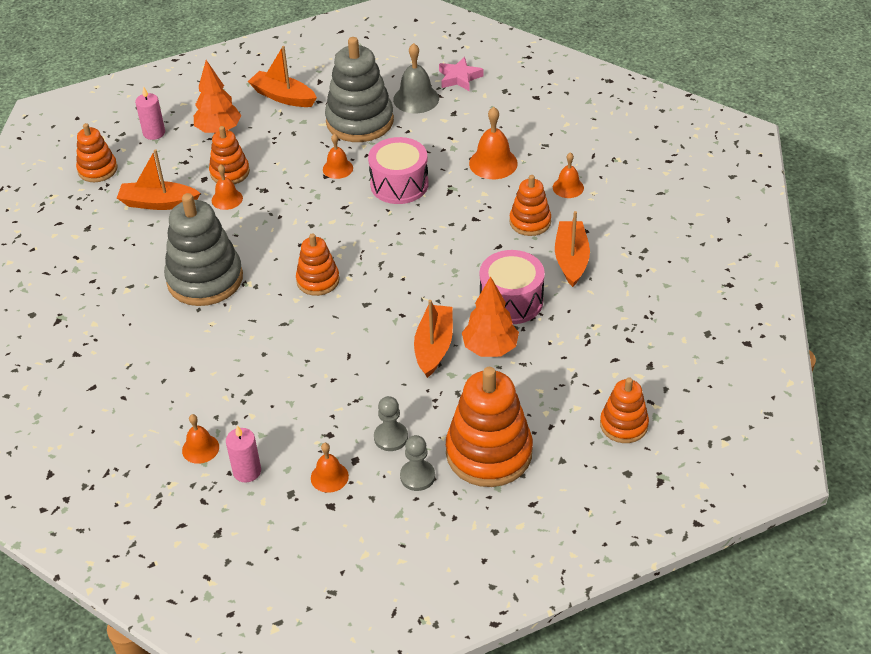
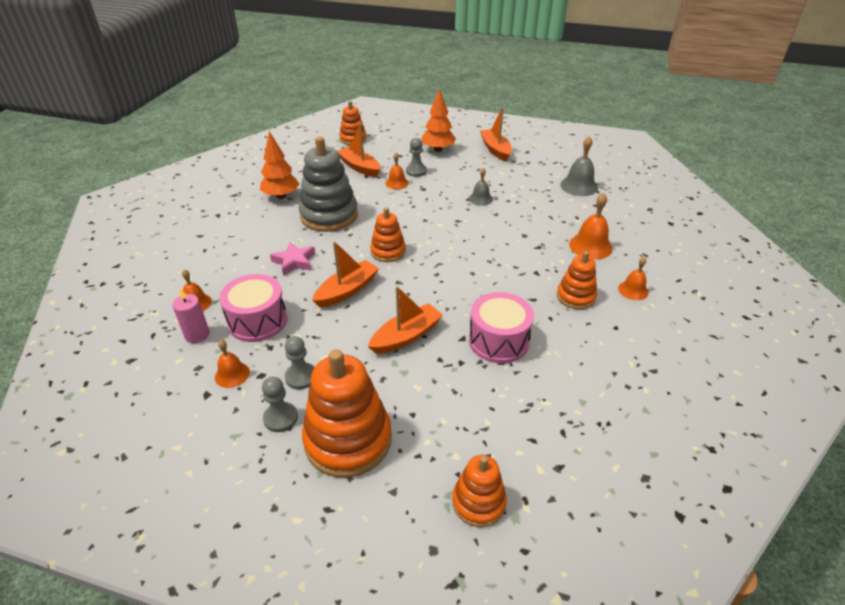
camera: 40 degrees right, 5 degrees down
(154, 133) = (403, 136): pink candle -> none
(230, 172) = (416, 171): orange stacking toy -> grey pawn
(337, 168) = (480, 199): orange bell -> grey bell
(360, 121) = (526, 181): grey stacking toy -> none
(399, 184) = (508, 226): pink drum -> pink drum (257, 321)
(459, 78) = (623, 188): pink star -> pink star (294, 261)
(490, 348) = (443, 363): orange tree -> orange tree (281, 196)
(571, 259) = (580, 340): orange boat -> orange boat (347, 290)

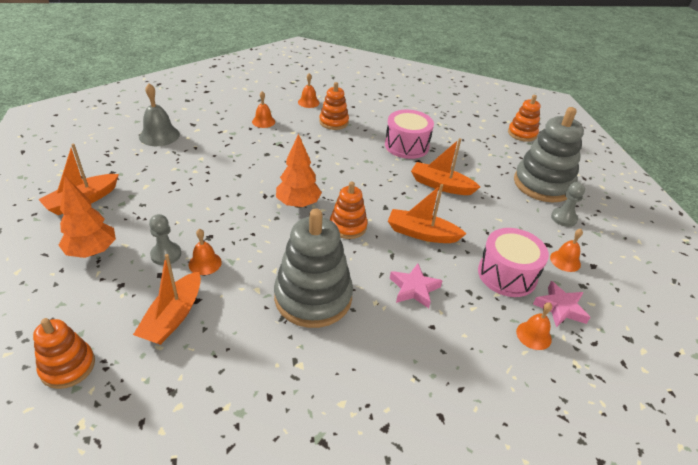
camera: 120 degrees left, 0 degrees up
(197, 335) = (560, 308): pink candle -> pink star
(281, 196) = (295, 373): orange tree -> orange tree (298, 204)
(301, 377) = (527, 223): grey pawn -> none
(348, 440) = (542, 184): orange stacking toy -> grey stacking toy
(480, 199) = (213, 189): grey bell -> none
(590, 246) = (263, 121): orange bell -> orange bell, size x0.63

